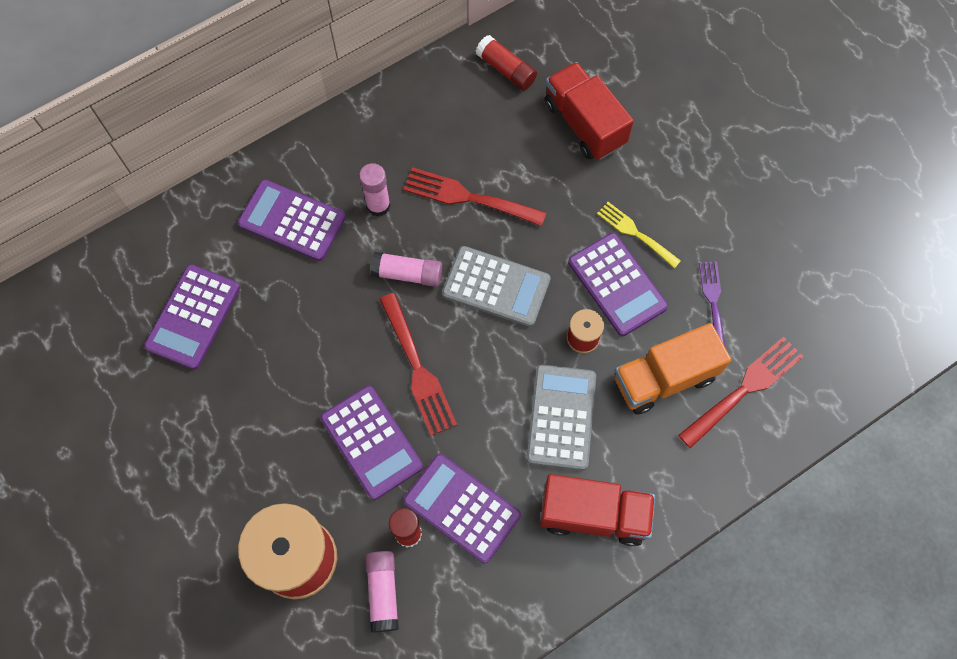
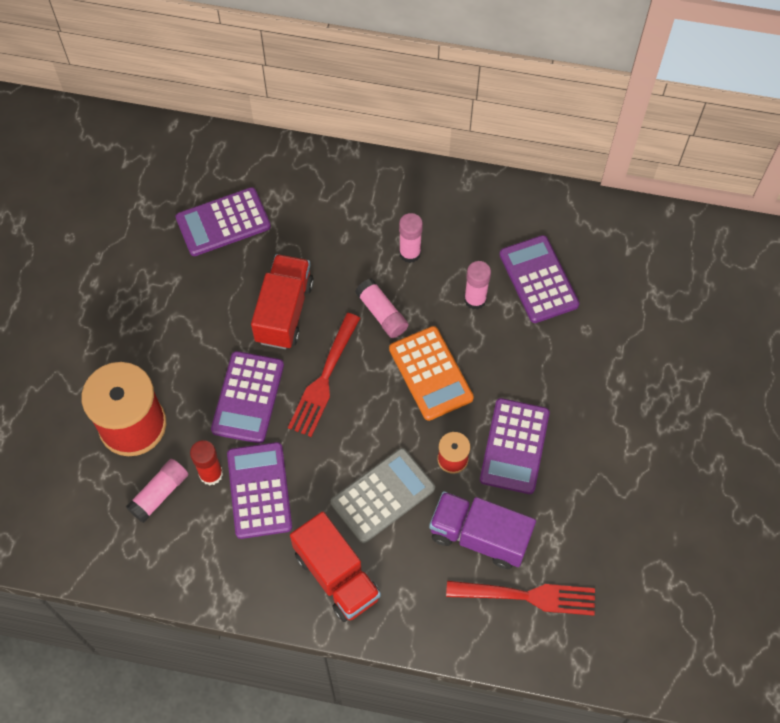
camera: 45 degrees right, 5 degrees down
(292, 221) = (345, 215): purple calculator -> purple calculator (538, 279)
(468, 197) = (475, 299): red fork -> pink glue stick
(496, 287) = (430, 373): grey calculator -> orange calculator
(506, 70) = (594, 236): red glue stick -> none
(584, 124) = (610, 320): red truck -> red truck (284, 311)
(635, 233) = (565, 424): yellow fork -> none
(664, 378) = (479, 536): orange truck -> purple truck
(713, 302) = (569, 520): purple fork -> none

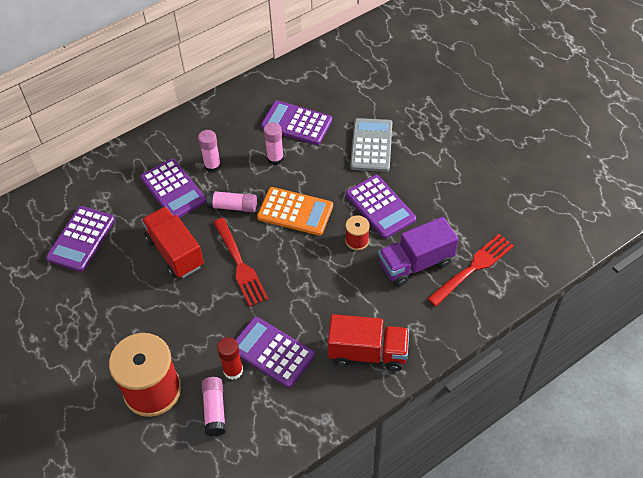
camera: 45 degrees left, 10 degrees down
(248, 397) = (207, 312): purple calculator -> purple calculator (173, 189)
(383, 495) = (343, 291): grey calculator -> grey calculator (371, 145)

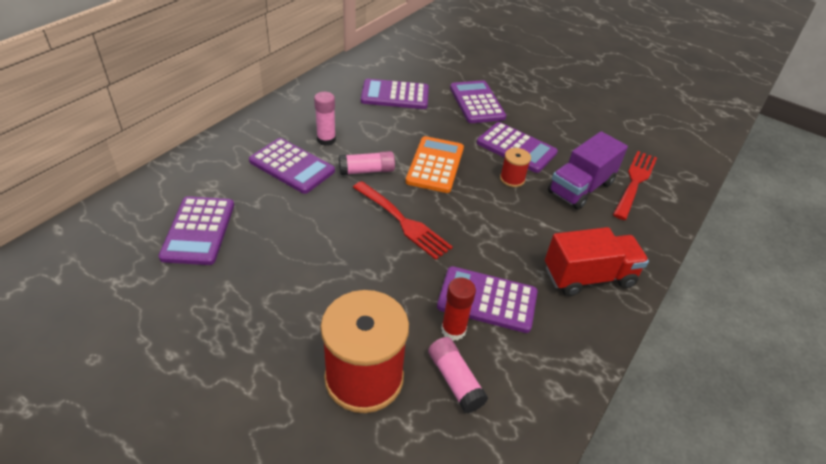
camera: 25 degrees left, 10 degrees down
(175, 252) = (322, 223): red truck -> none
(275, 158) = (389, 125): pink glue stick -> none
(295, 212) = (435, 165): orange calculator -> orange calculator turned 75 degrees counterclockwise
(371, 145) = (477, 102): grey calculator -> purple calculator

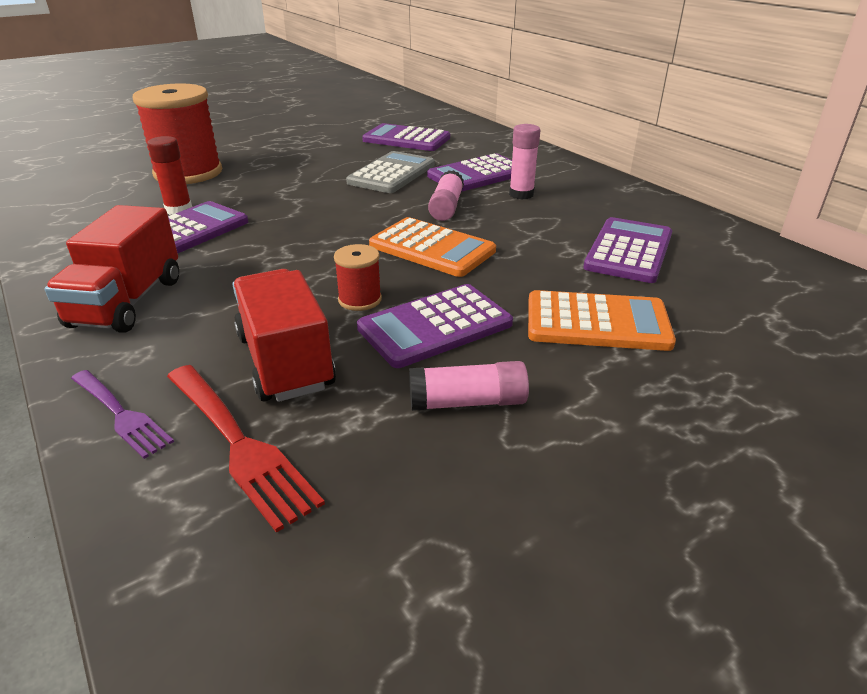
camera: 115 degrees right, 10 degrees down
(307, 215) = (392, 174): none -> grey calculator
(403, 222) = (342, 212): red fork -> none
(455, 380) = (133, 201): pink glue stick -> pink glue stick (467, 402)
(477, 102) = (597, 322): purple calculator -> orange calculator
(580, 188) = (285, 361): purple truck -> red truck
(655, 225) = (121, 414): none -> purple fork

